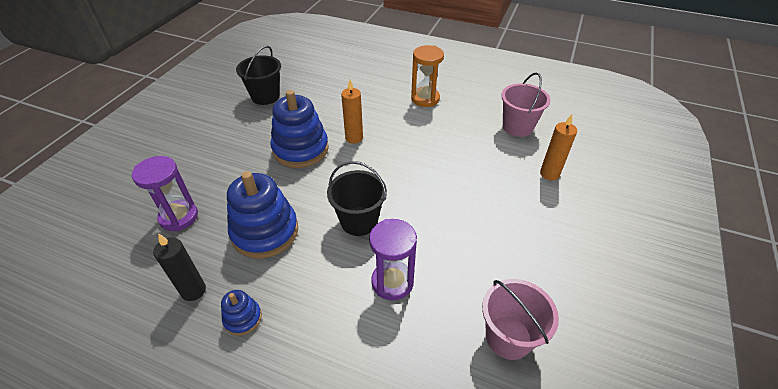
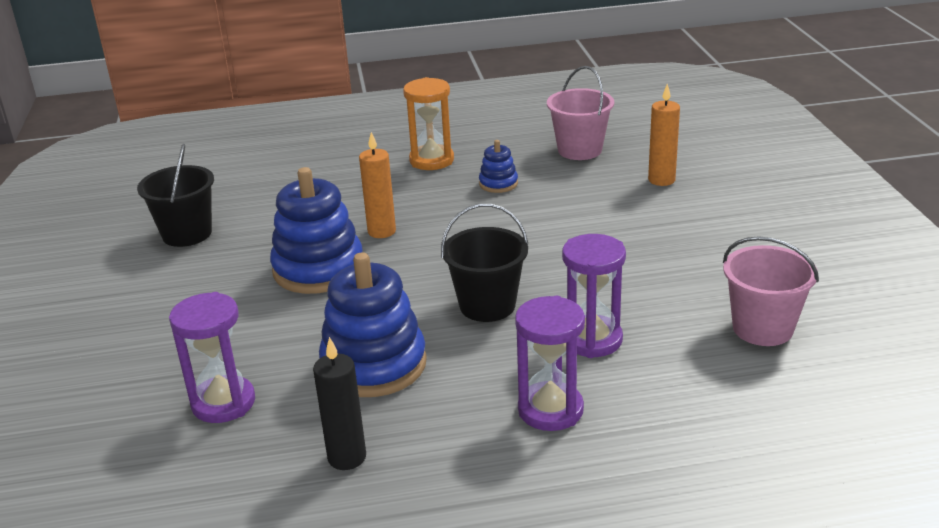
camera: 30 degrees left, 15 degrees down
(243, 318) = (448, 449): blue stacking toy -> blue stacking toy (498, 184)
(320, 323) = (550, 410): none -> purple hourglass

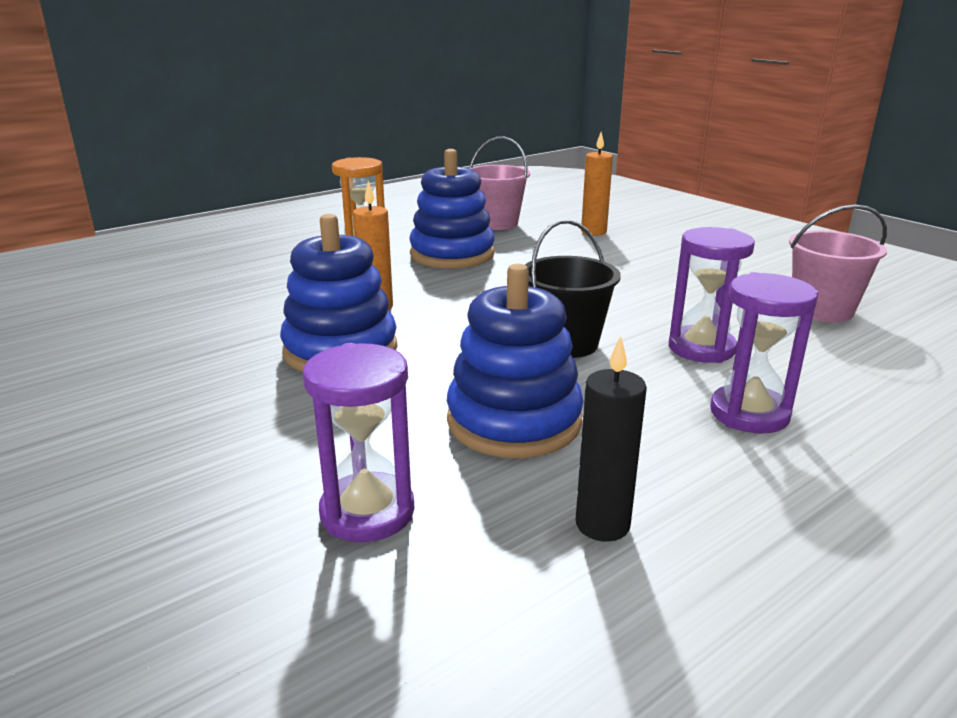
camera: 30 degrees left, 5 degrees down
(187, 234) = (128, 350): black bucket -> none
(498, 184) = (452, 254): blue stacking toy -> blue stacking toy, size x2.07

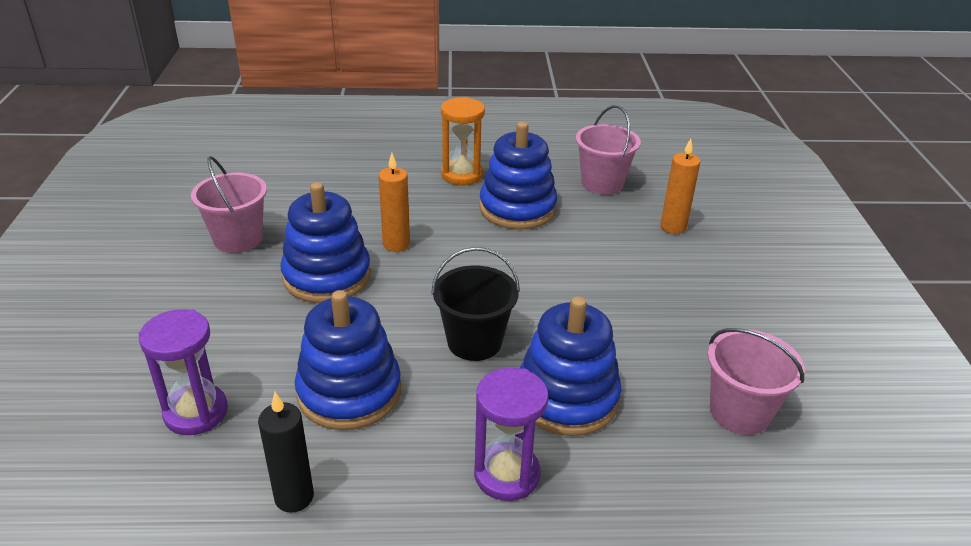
camera: 35 degrees right, 10 degrees up
(180, 356) = (238, 239): none -> pink bucket
(701, 348) = (567, 398): purple hourglass -> blue stacking toy

